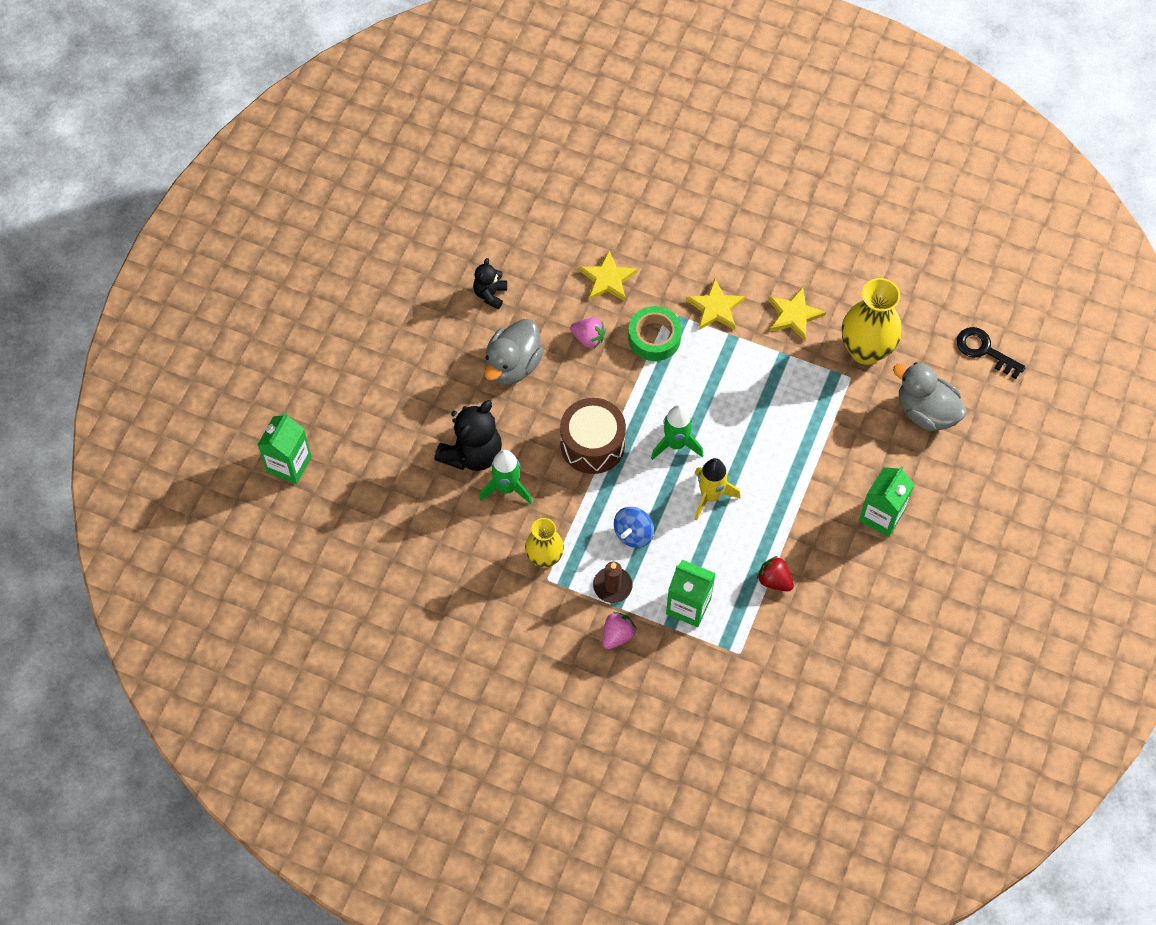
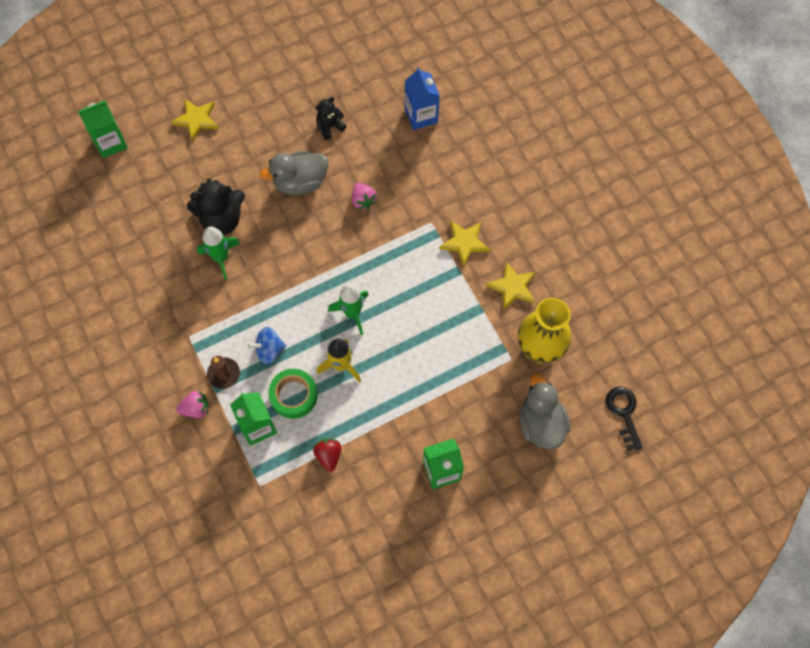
camera: 40 degrees right, 5 degrees up
(544, 558) = (200, 321): yellow vase -> none
(566, 223) = (421, 116): none -> blue carton
(592, 444) = (300, 271): brown drum -> none
(607, 279) = (412, 171): yellow star -> yellow star (196, 120)
(654, 337) = (406, 232): green tape -> green tape (293, 395)

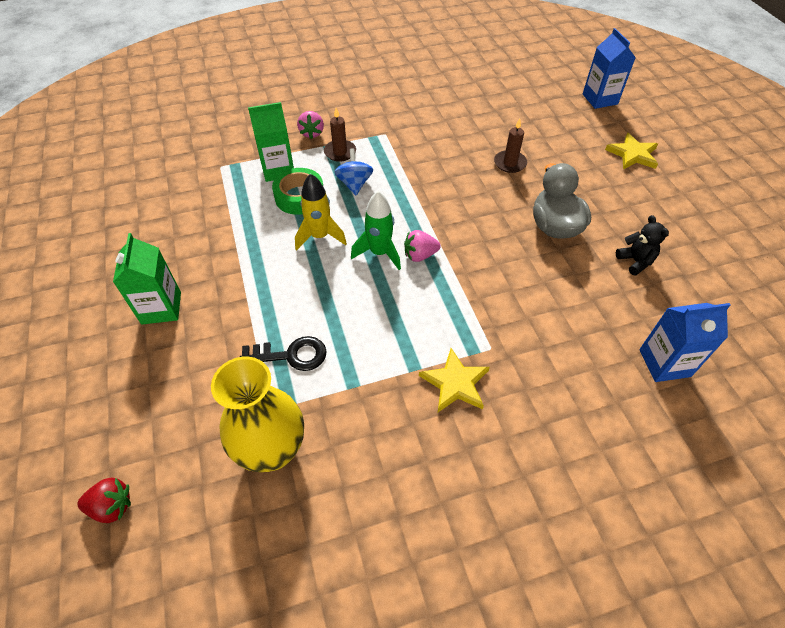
camera: 100 degrees right, 15 degrees down
(110, 143) = (600, 99): green carton -> blue carton
(221, 219) = (510, 163): black teddy bear -> brown candle
(221, 258) = (465, 159): green rocket -> none
(328, 455) = (225, 216): red strawberry -> red strawberry (112, 506)
(363, 201) = (527, 281): pink strawberry -> pink strawberry (420, 255)
(512, 287) = (376, 433): yellow star -> none
(541, 423) = (166, 429): grey duck -> none
(624, 413) = (127, 555): black key -> black key (290, 355)

